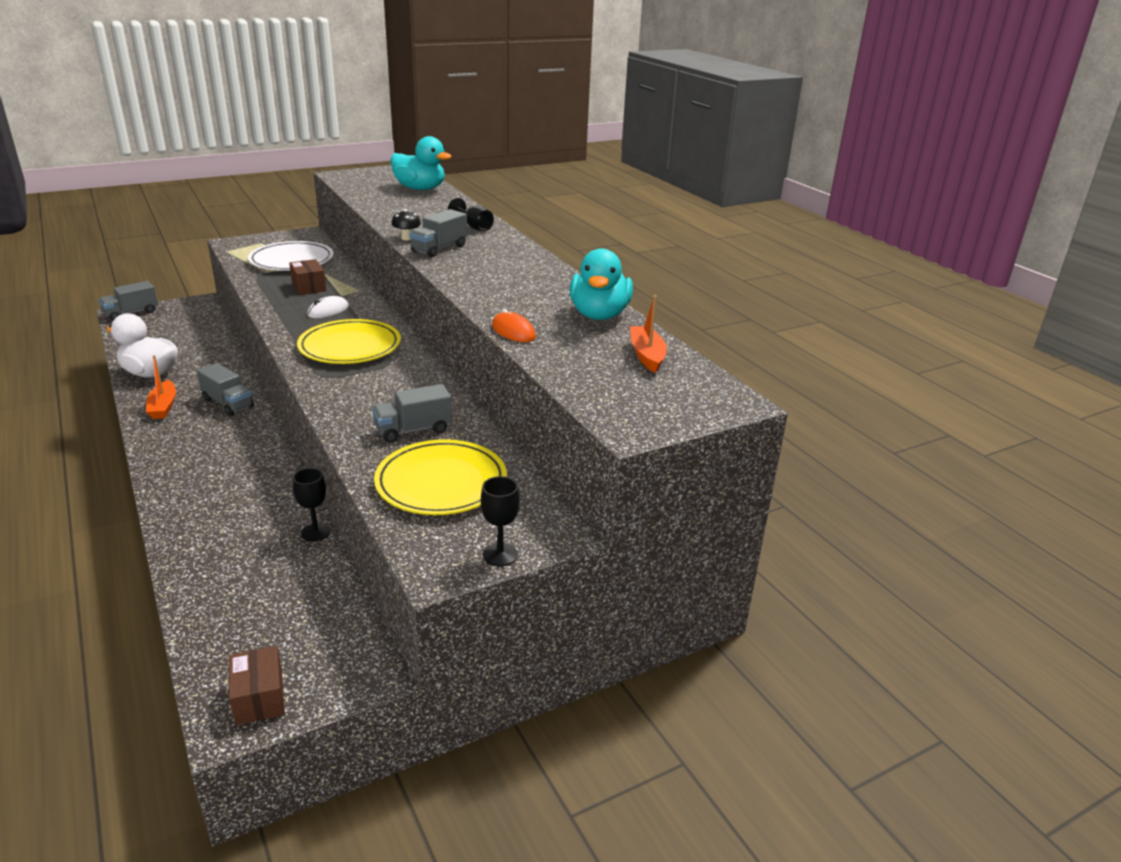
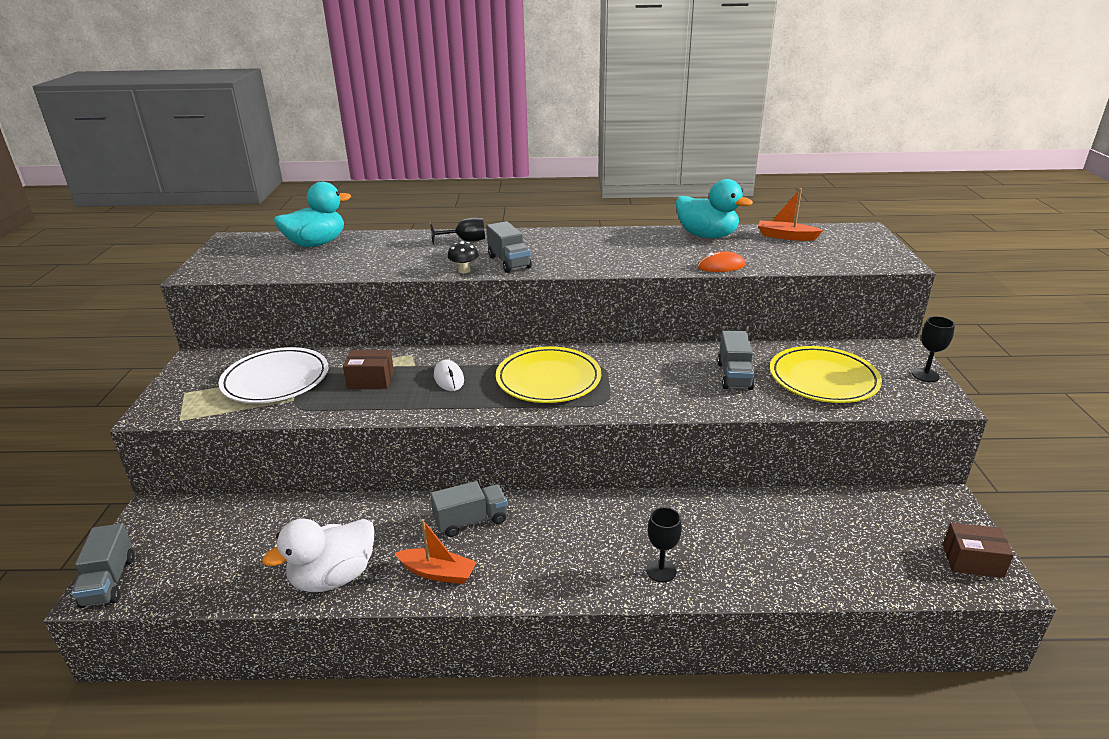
camera: 60 degrees left, 0 degrees up
(315, 532) = (754, 498): black goblet -> black goblet (661, 571)

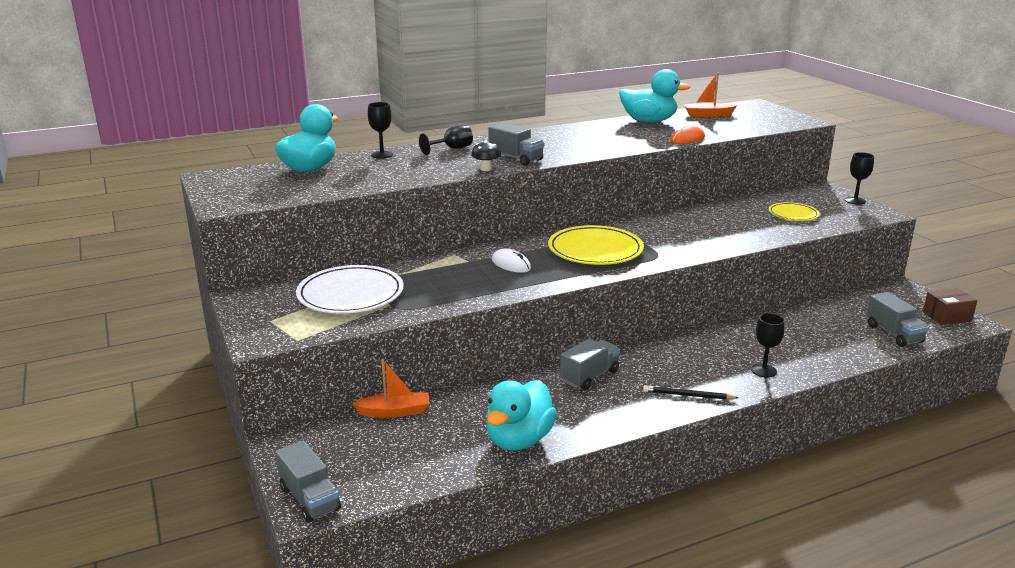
camera: 25 degrees left, 5 degrees down
(333, 577) = (519, 440): white duck -> turquoise duck
(371, 380) = (443, 278): brown box -> none
(395, 238) = (382, 155): none -> black goblet
(438, 573) = (602, 414): orange boat -> orange boat (394, 412)
(546, 577) = (688, 395): none -> black pencil
(734, 376) = (731, 223): grey truck -> grey truck (893, 334)
(823, 379) = (793, 214): yellow plate -> yellow plate, size x0.56

